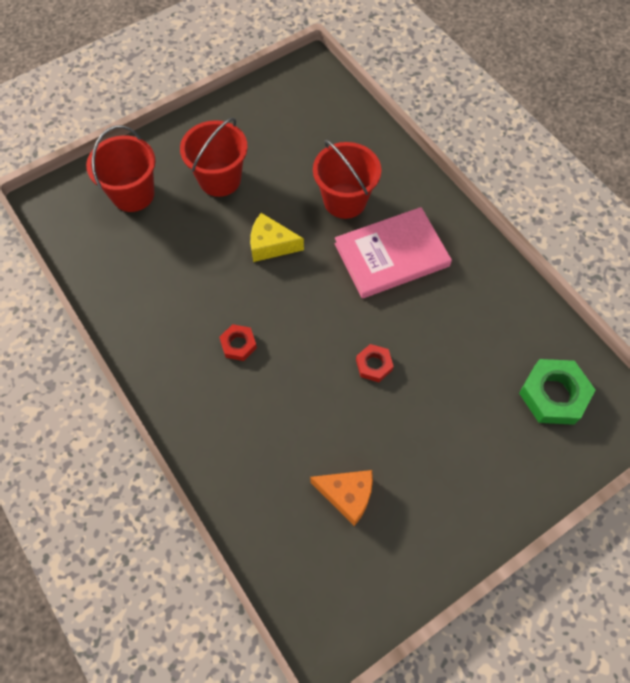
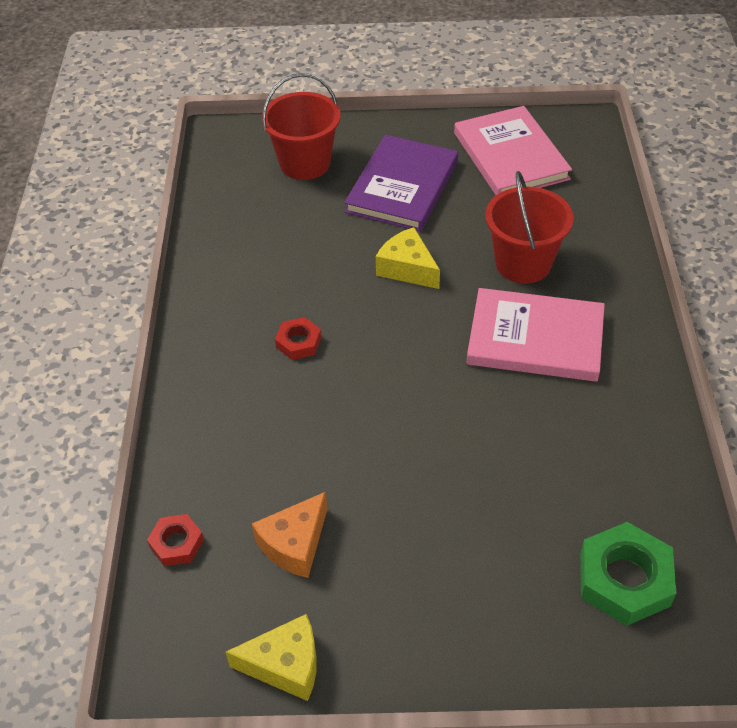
camera: 35 degrees right, 15 degrees down
(220, 179) = (402, 187): red bucket -> purple book
(277, 117) = (510, 156): none -> pink book
(347, 495) = (294, 544): orange cheese -> orange cheese turned 75 degrees clockwise
(374, 365) = (428, 434): red nut -> red nut (176, 543)
(403, 581) = (285, 665): none -> yellow cheese

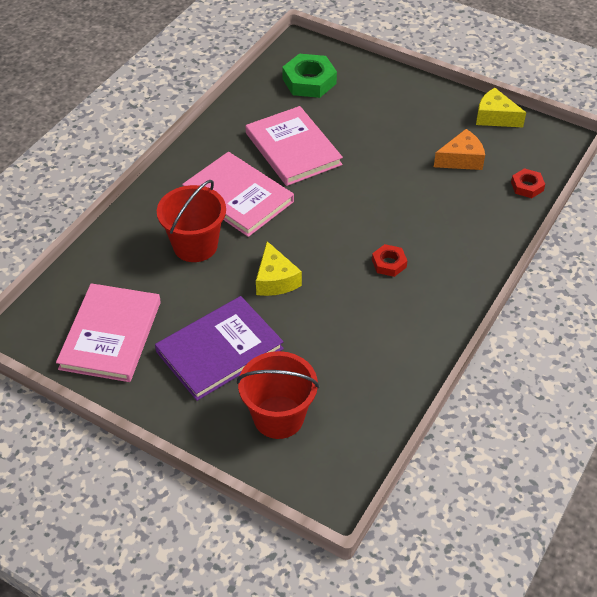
camera: 150 degrees left, 0 degrees up
(535, 439) = (293, 149): none -> pink book

